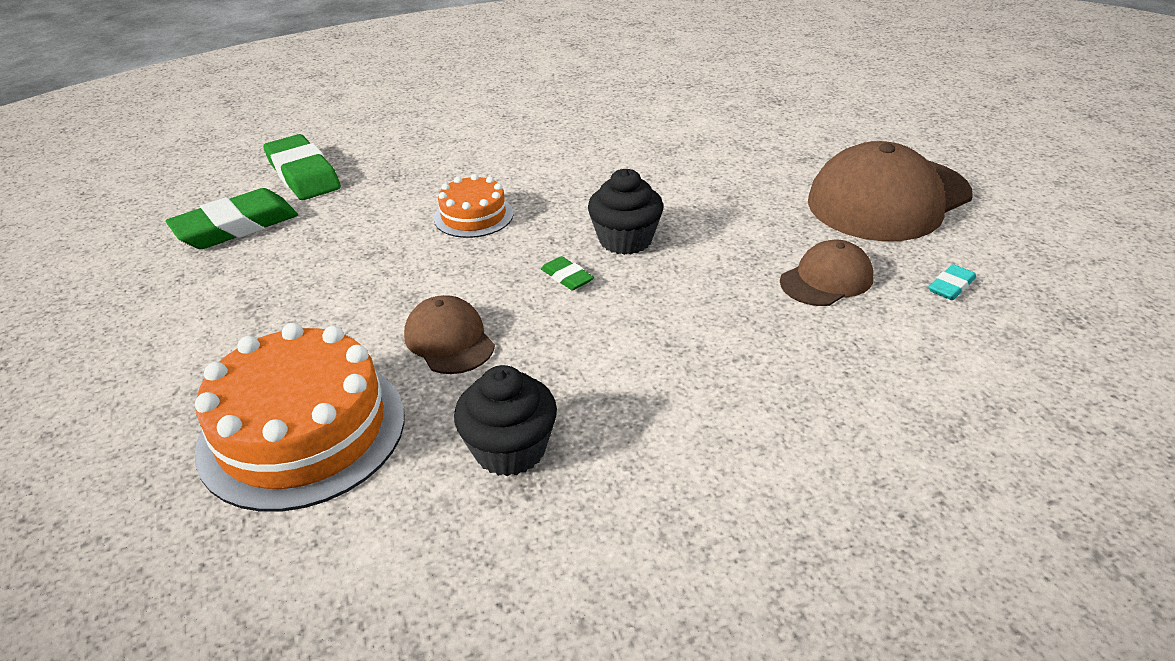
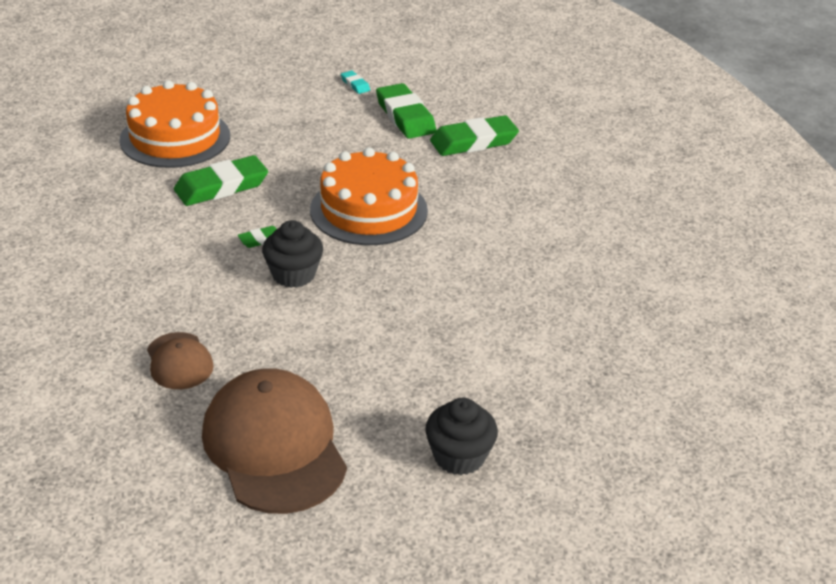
camera: 100 degrees right, 0 degrees up
(449, 340) = (221, 187): brown cap -> green eraser
(473, 216) = (368, 210): orange cake -> orange cake, size x1.86
(510, 449) = (112, 197): black cupcake -> black cupcake (459, 456)
(951, 286) = (126, 427): turquoise eraser -> turquoise eraser (355, 85)

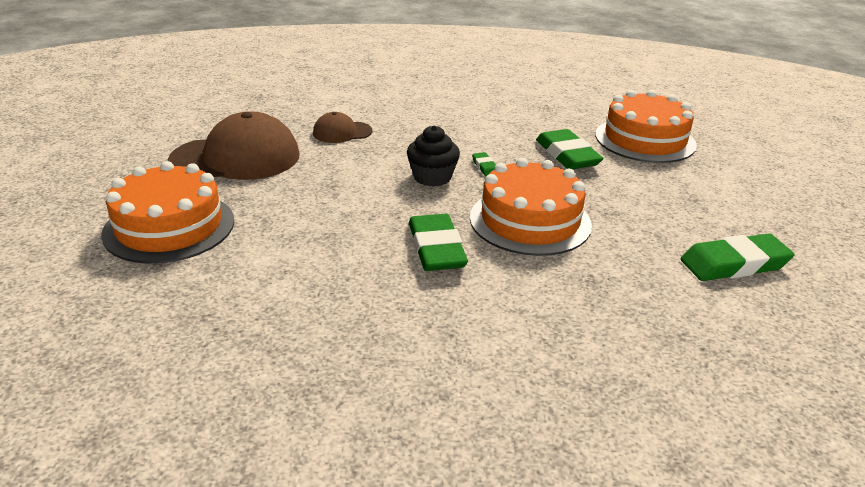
camera: 100 degrees right, 5 degrees down
(355, 85) = (798, 237): turquoise eraser -> none
(459, 456) = (169, 227): black cupcake -> orange cake
(473, 142) = (688, 309): green eraser -> green eraser (436, 248)

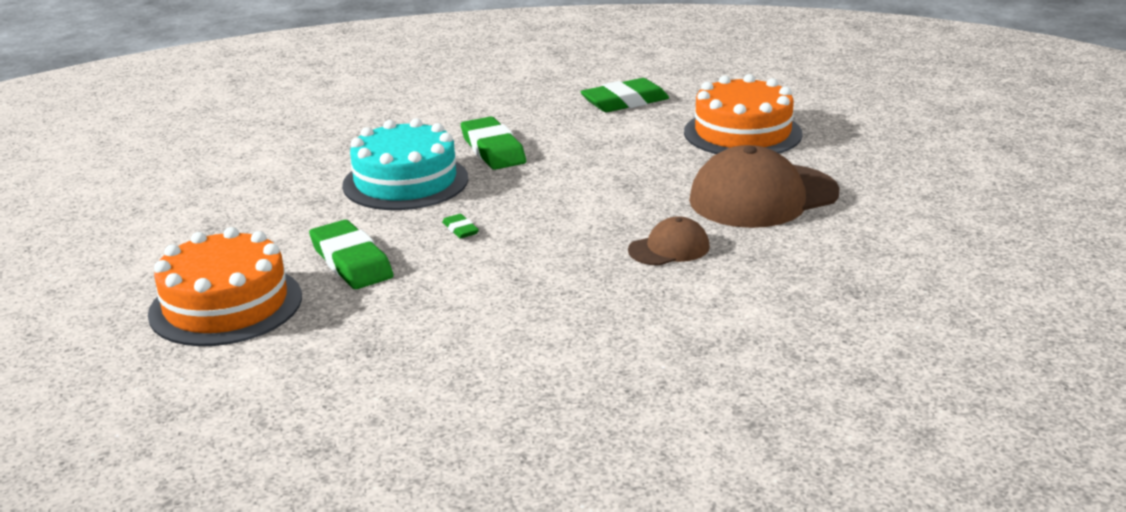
camera: 170 degrees right, 5 degrees down
(432, 177) = (520, 208): black cupcake -> none
(530, 221) = (405, 182): orange cake -> turquoise cake
(734, 264) = (215, 174): green eraser -> green eraser (625, 102)

